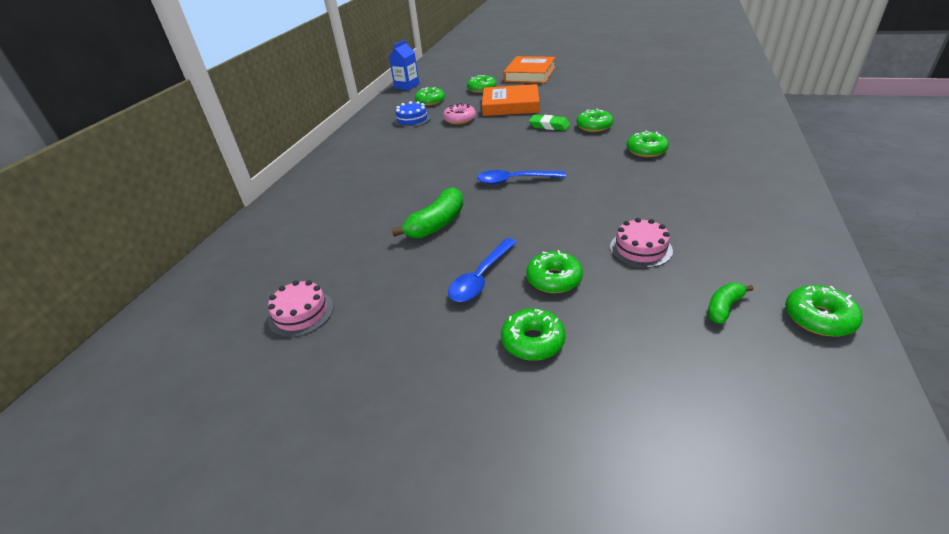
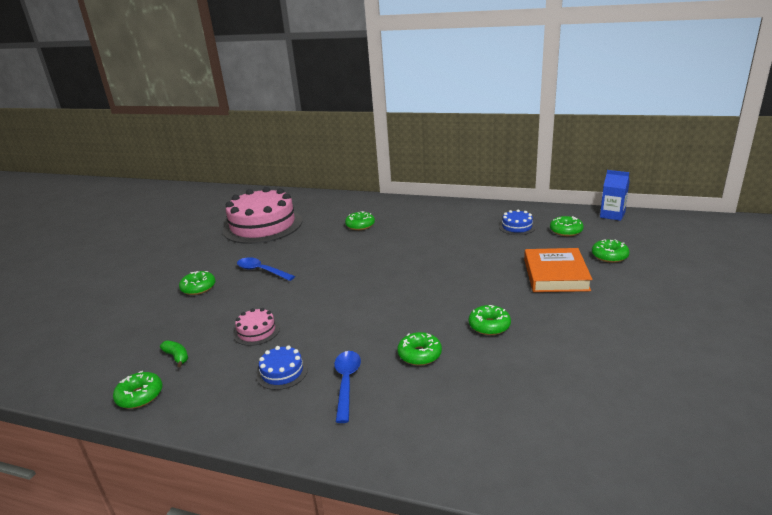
camera: 90 degrees right, 10 degrees down
(301, 313) = (263, 225): pink cake -> pink cake, size x2.39
(437, 224) = (328, 253): green banana -> none
(460, 119) = (515, 249): pink donut -> none
(514, 180) = (380, 280): blue spoon -> blue spoon (346, 383)
(530, 74) = (674, 286): orange book -> none
(549, 126) = (494, 298): green eraser -> none
(554, 279) = (245, 295): green donut -> green donut (360, 225)
(708, 216) = (282, 372): none -> blue cake

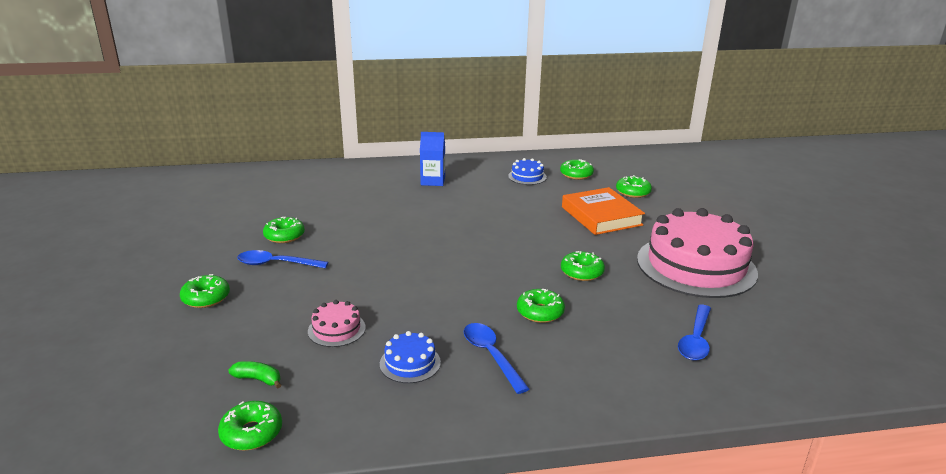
camera: 30 degrees left, 0 degrees up
(263, 225) = (224, 212): pink cake -> pink cake (696, 266)
(360, 225) = (354, 196): green donut -> green donut (284, 236)
(544, 419) = (696, 340): none -> blue spoon
(612, 215) = (605, 155): blue carton -> blue carton (433, 181)

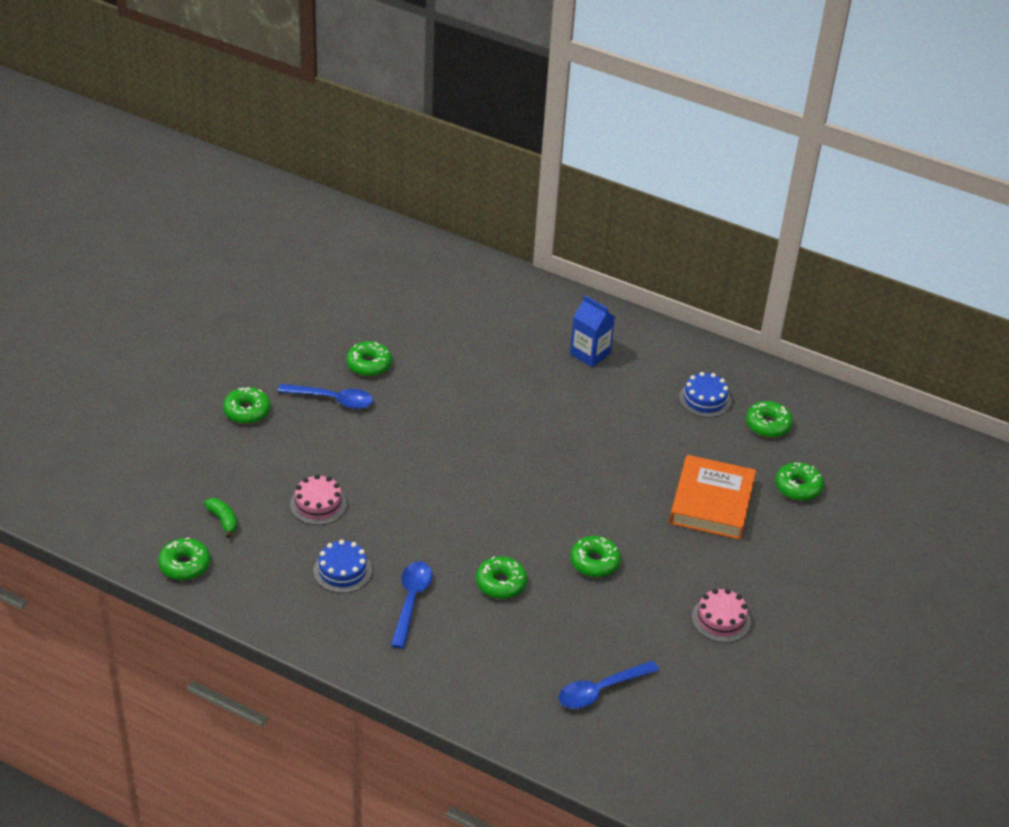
camera: 35 degrees right, 15 degrees up
(276, 264) = (332, 399): blue spoon -> blue spoon turned 150 degrees clockwise
(696, 266) = (721, 619): pink cake -> pink cake, size x0.42

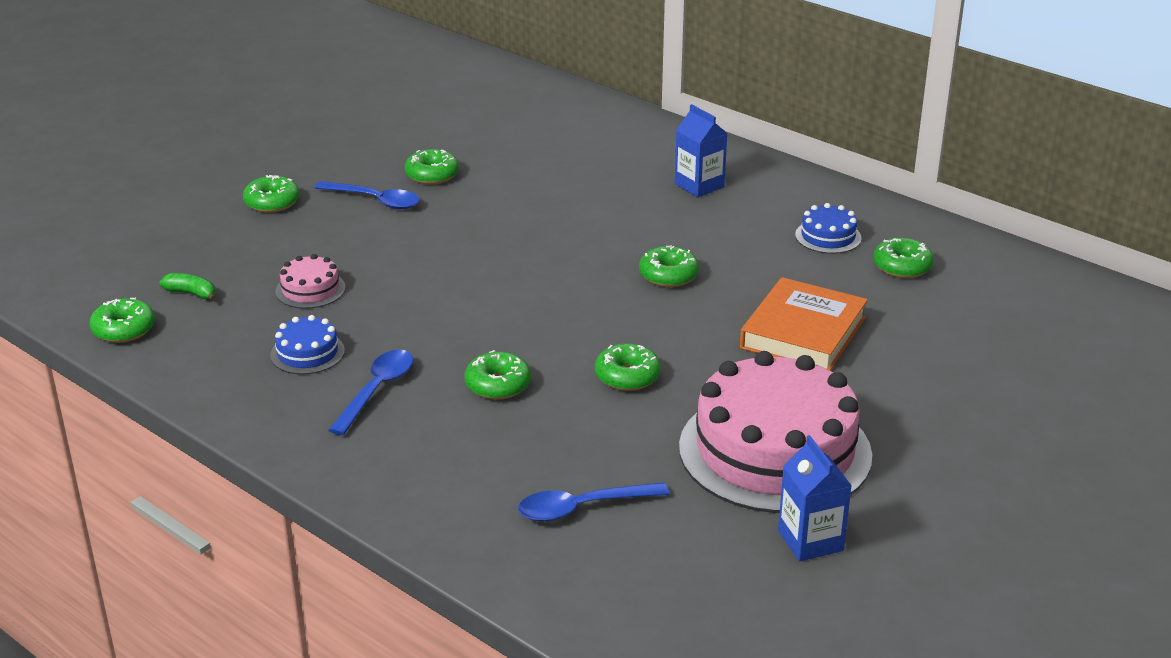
camera: 15 degrees right, 10 degrees down
(223, 520) = (191, 293): green banana -> green banana turned 45 degrees counterclockwise
(721, 619) = (774, 451): pink cake -> pink cake, size x2.39
(766, 696) = (810, 541): none -> blue carton
(798, 487) = (923, 328): green donut -> green donut (668, 275)

